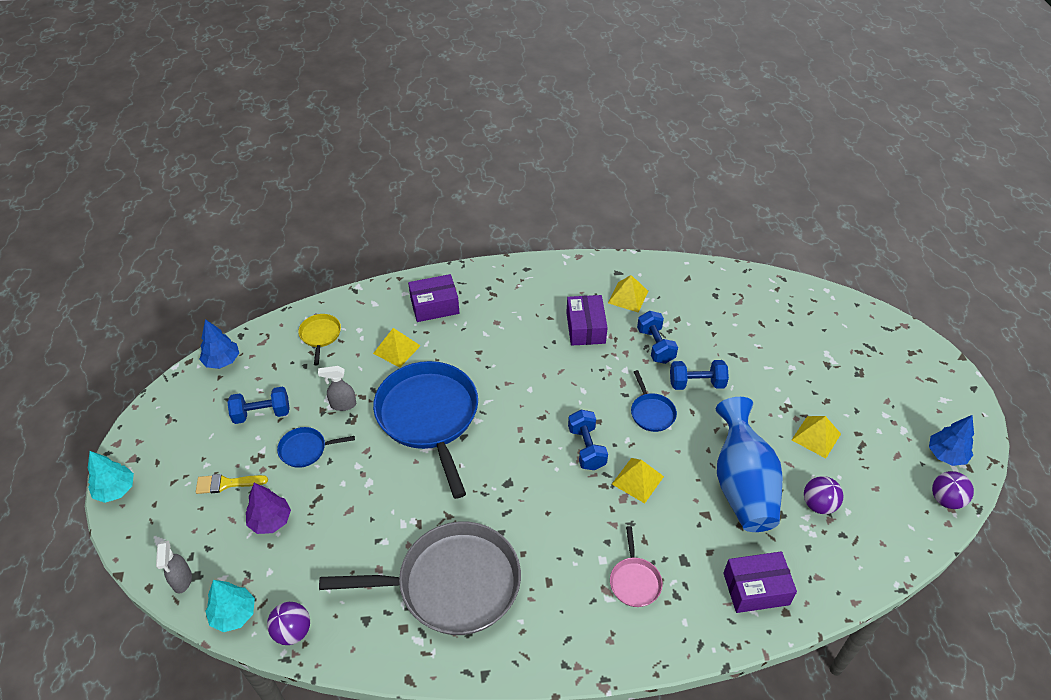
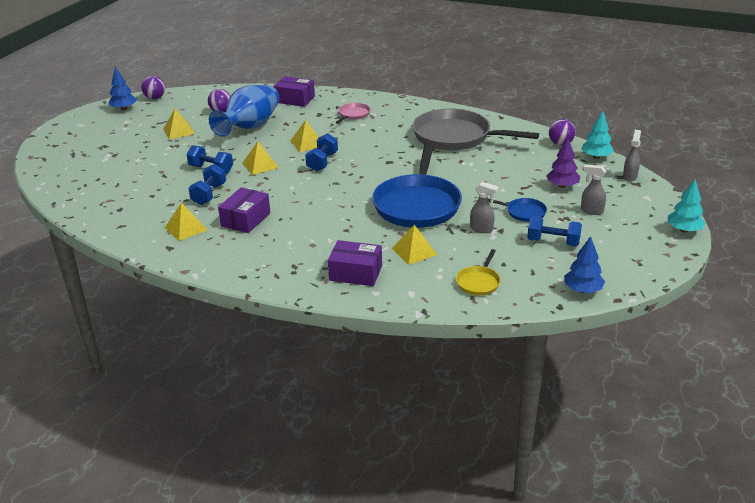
camera: 150 degrees left, 15 degrees down
(227, 483) = (591, 211): yellow brush -> grey spray bottle
(651, 413) = (260, 165): blue pan -> yellow pyramid

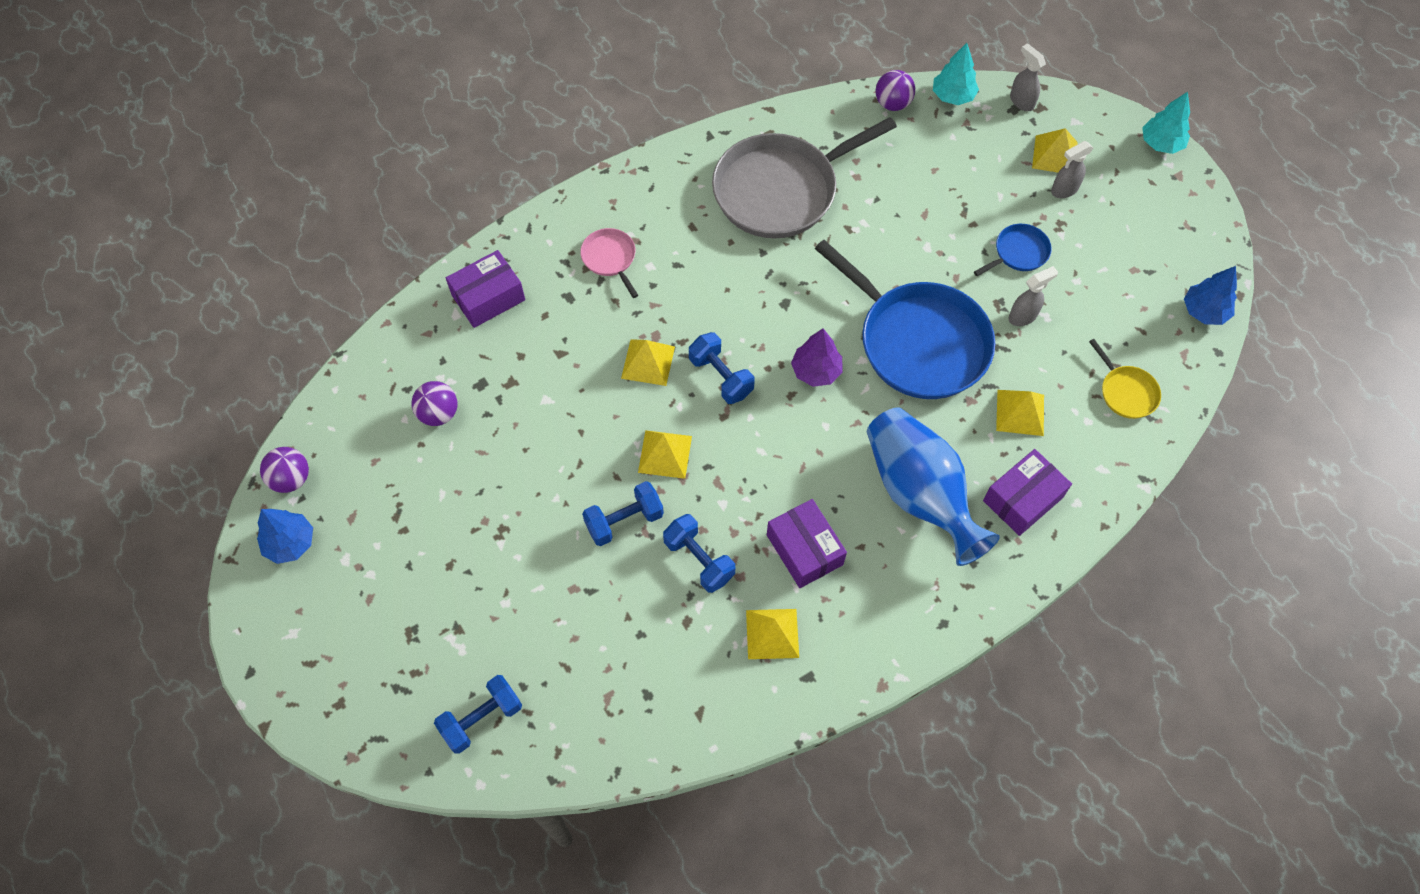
camera: 55 degrees left, 30 degrees up
(179, 131) = (455, 503): yellow pyramid -> yellow pyramid (1054, 155)
(250, 127) = (529, 403): blue vase -> blue vase (919, 494)
(553, 242) = (1099, 271): blue dumbbell -> blue dumbbell (482, 719)
(562, 186) = (990, 175): purple tree -> purple tree (816, 371)

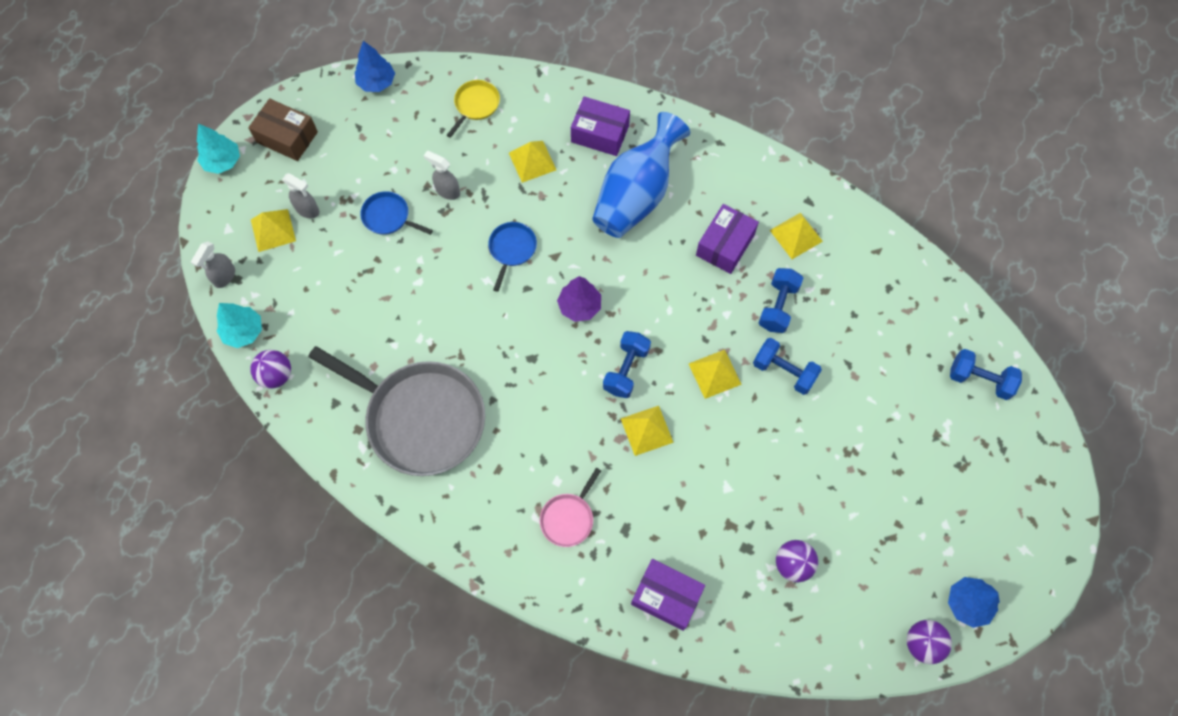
camera: 120 degrees left, 5 degrees up
(918, 342) = (512, 249): blue pan -> blue pan, size x0.44
(1166, 205) = (287, 137): none -> brown box

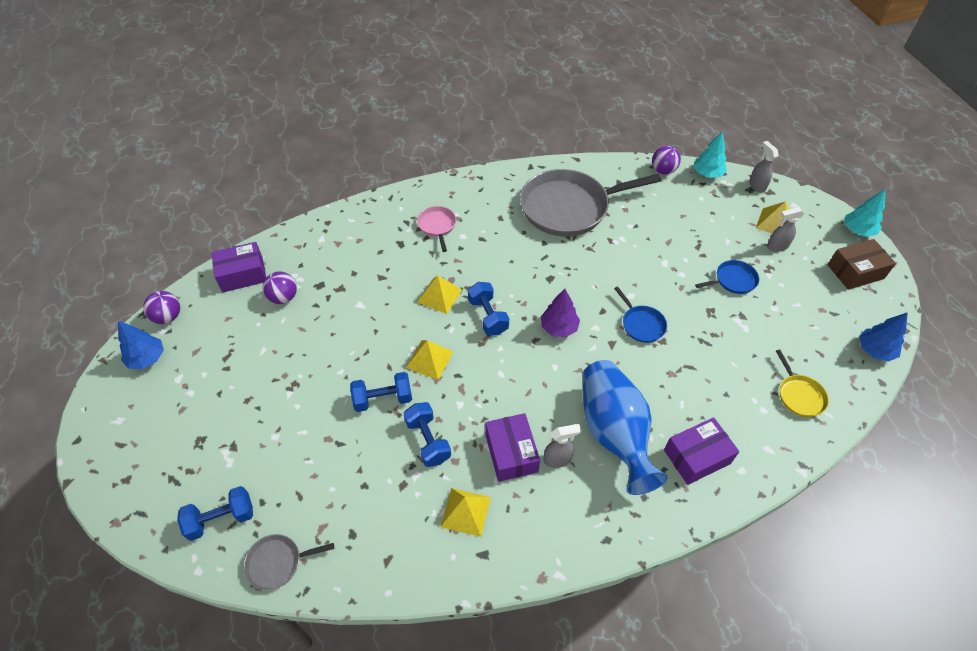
camera: 135 degrees right, 15 degrees down
(447, 191) = (727, 324): grey spray bottle -> grey spray bottle (558, 459)
(532, 161) = (709, 391): yellow pyramid -> none
(666, 596) = (347, 233): purple box -> purple box (243, 274)
(956, 312) = (277, 563): none -> grey pan

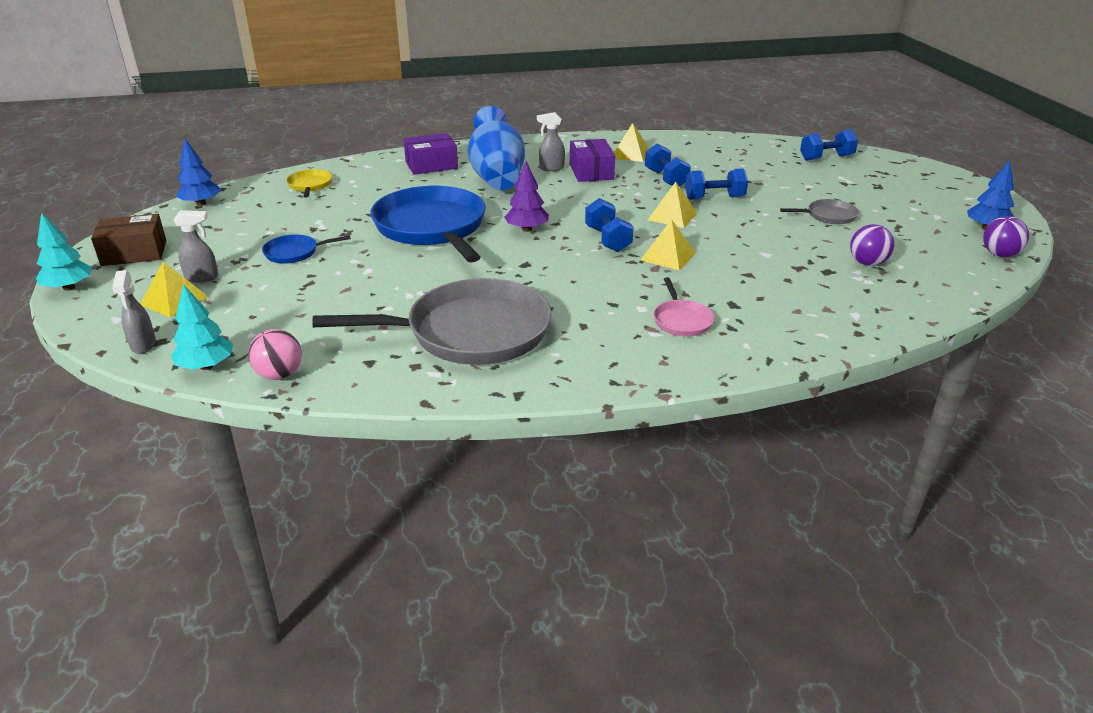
camera: 175 degrees left, 20 degrees down
(243, 274) = (940, 284): purple box -> none
(277, 563) = (770, 144): grey pan -> grey pan (828, 216)
(641, 324) = (432, 227): blue pan -> blue pan, size x2.29
(663, 171) = (279, 375): purple ball -> pink ball

